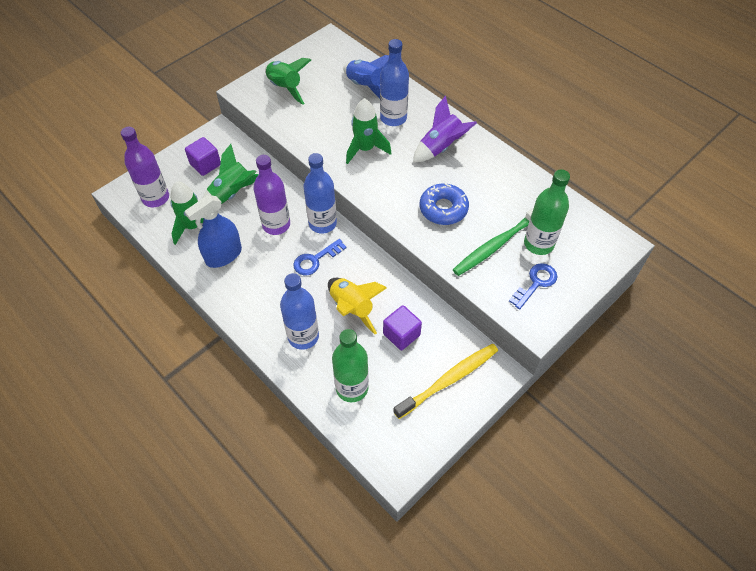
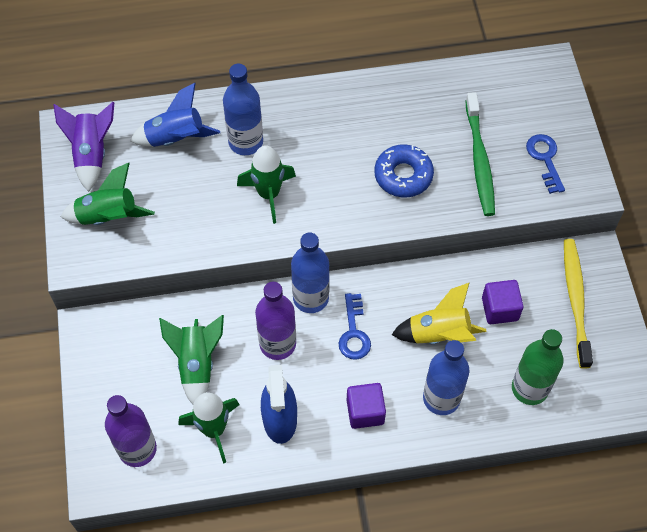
camera: 55 degrees left, 5 degrees up
(205, 164) = (128, 369): purple cube -> purple cube (365, 411)
(441, 147) = (322, 126): purple rocket -> purple rocket (91, 154)
(538, 244) = (503, 126): green bottle -> none

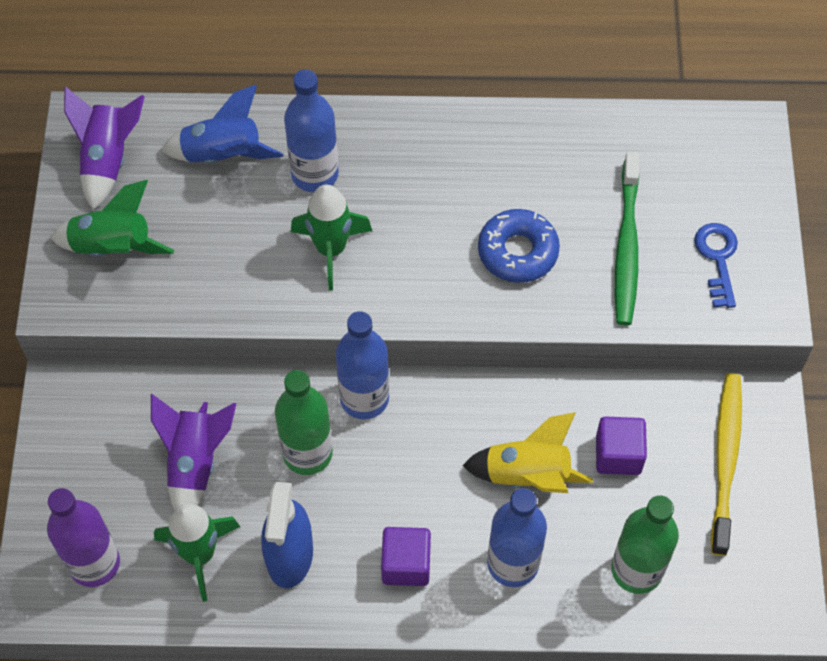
camera: 10 degrees right, 0 degrees up
(197, 364) = (195, 462): green rocket -> purple rocket
(277, 344) = (307, 453): purple bottle -> green bottle
(354, 332) = (413, 454): blue key -> none

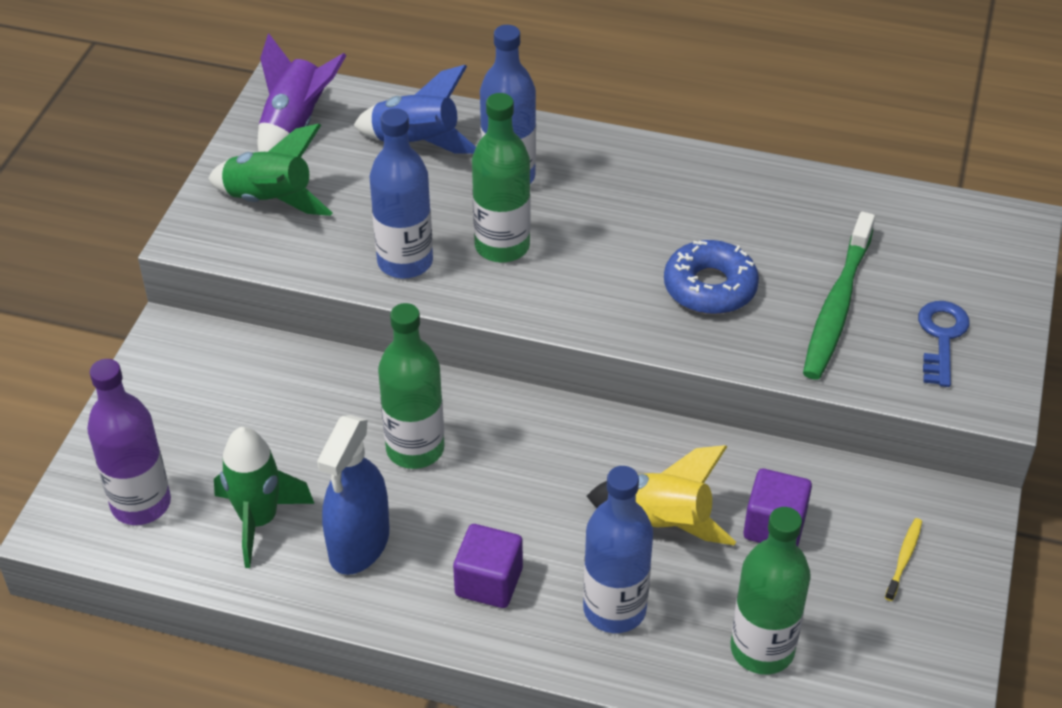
camera: 15 degrees right, 15 degrees down
(195, 462) = (288, 431): purple rocket -> none
(331, 249) = (502, 246): green rocket -> green bottle
(364, 398) = (497, 410): blue bottle -> blue bottle (405, 262)
(725, 459) = (904, 558): yellow toothbrush -> yellow toothbrush, size x0.44

